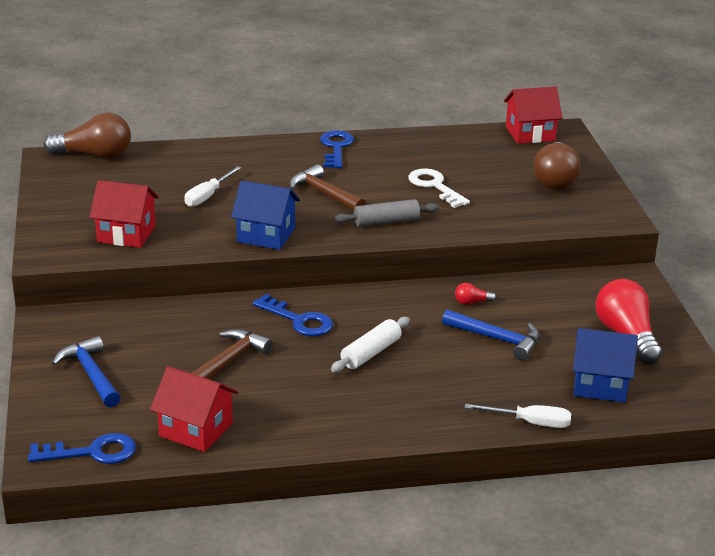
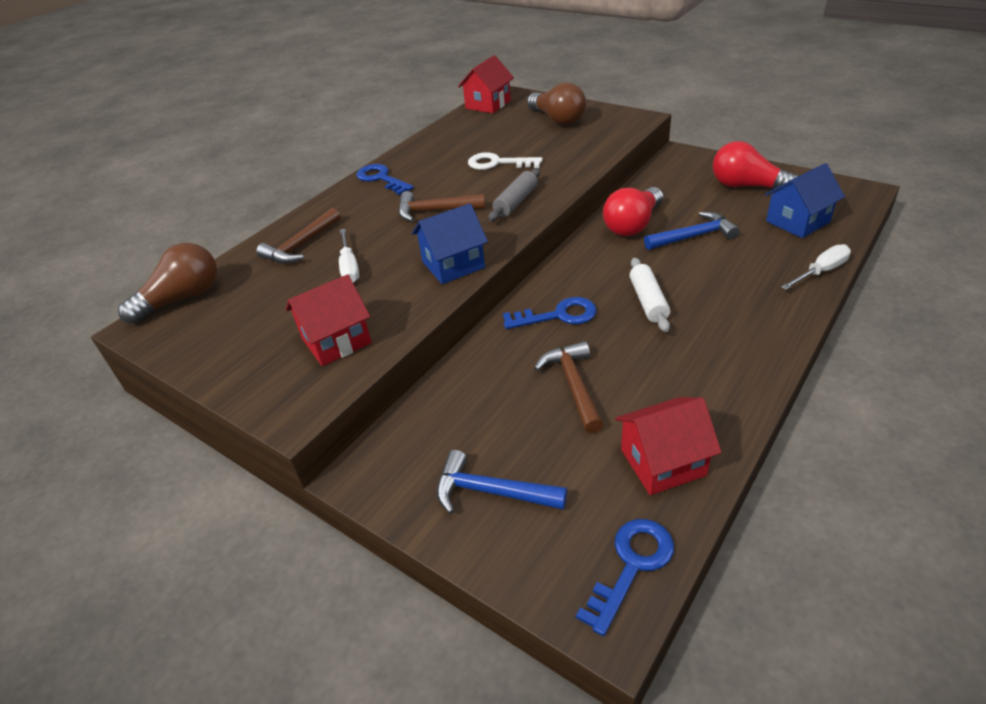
camera: 40 degrees left, 10 degrees up
(206, 163) = (301, 245): none -> brown hammer
(472, 302) = (633, 225): red light bulb -> red light bulb, size x2.33

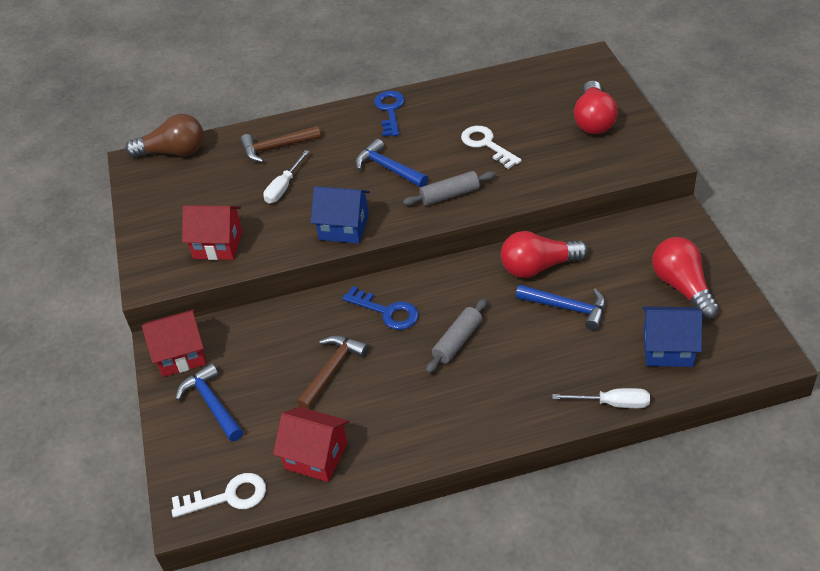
camera: 40 degrees right, 5 degrees up
(435, 211) = (388, 168): brown hammer -> blue hammer
(488, 104) = (562, 67): red house -> red house (181, 355)
(557, 119) = (593, 120): brown light bulb -> red light bulb
(631, 566) = (228, 497): blue key -> white key
(648, 301) = (457, 341): white rolling pin -> grey rolling pin

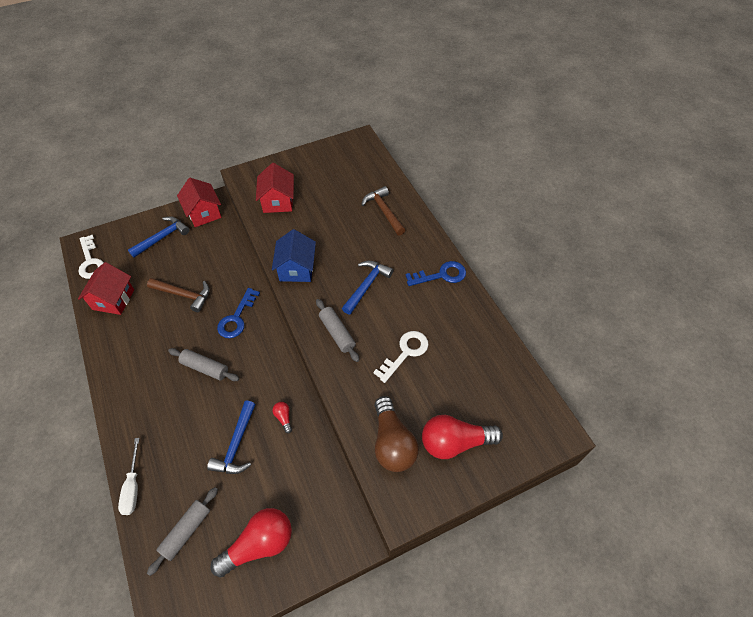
camera: 75 degrees right, 10 degrees up
(173, 152) = (372, 156): brown light bulb -> brown light bulb (392, 443)
(284, 187) = (339, 225): white screwdriver -> none
(538, 267) = (283, 418): red light bulb -> red light bulb, size x0.43
(667, 349) = (186, 531): blue house -> grey rolling pin

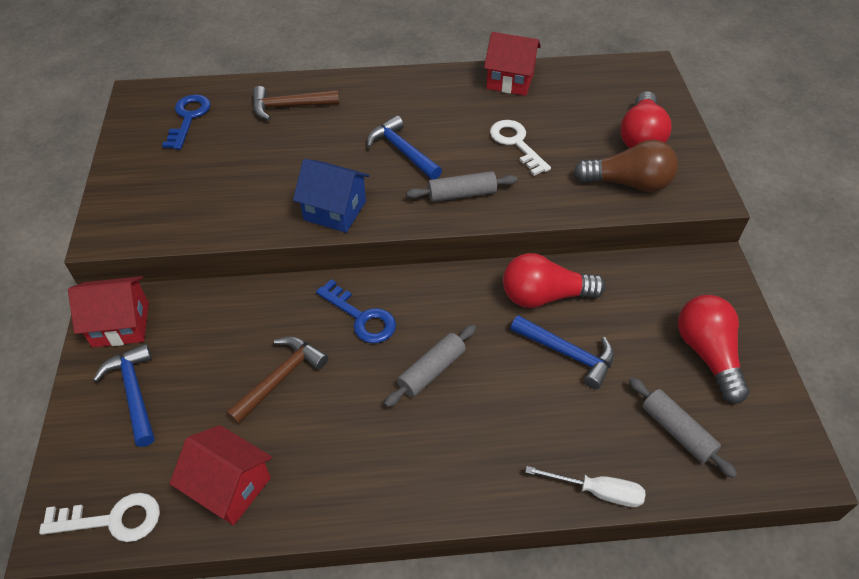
camera: 70 degrees left, 5 degrees down
(278, 201) = (192, 204): red house -> red house (510, 80)
(283, 418) = (544, 296): red light bulb -> red light bulb, size x2.33
(441, 275) = (421, 87): blue key -> blue key (188, 118)

